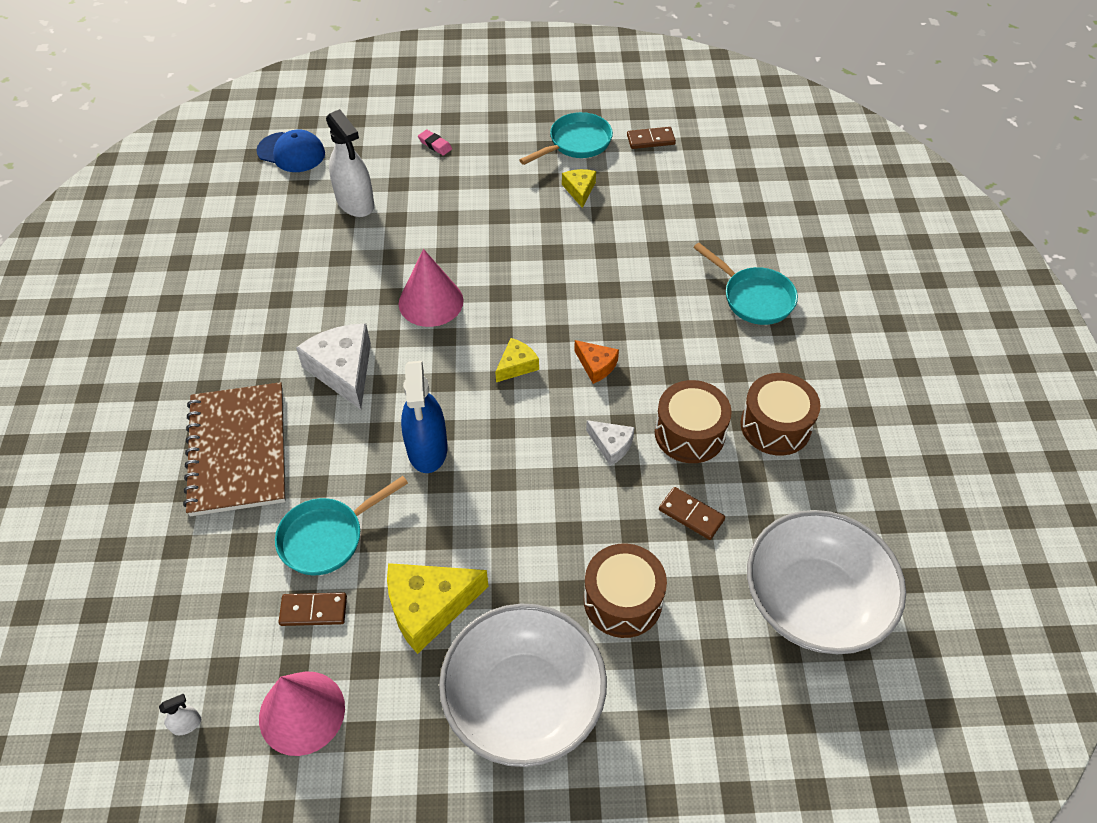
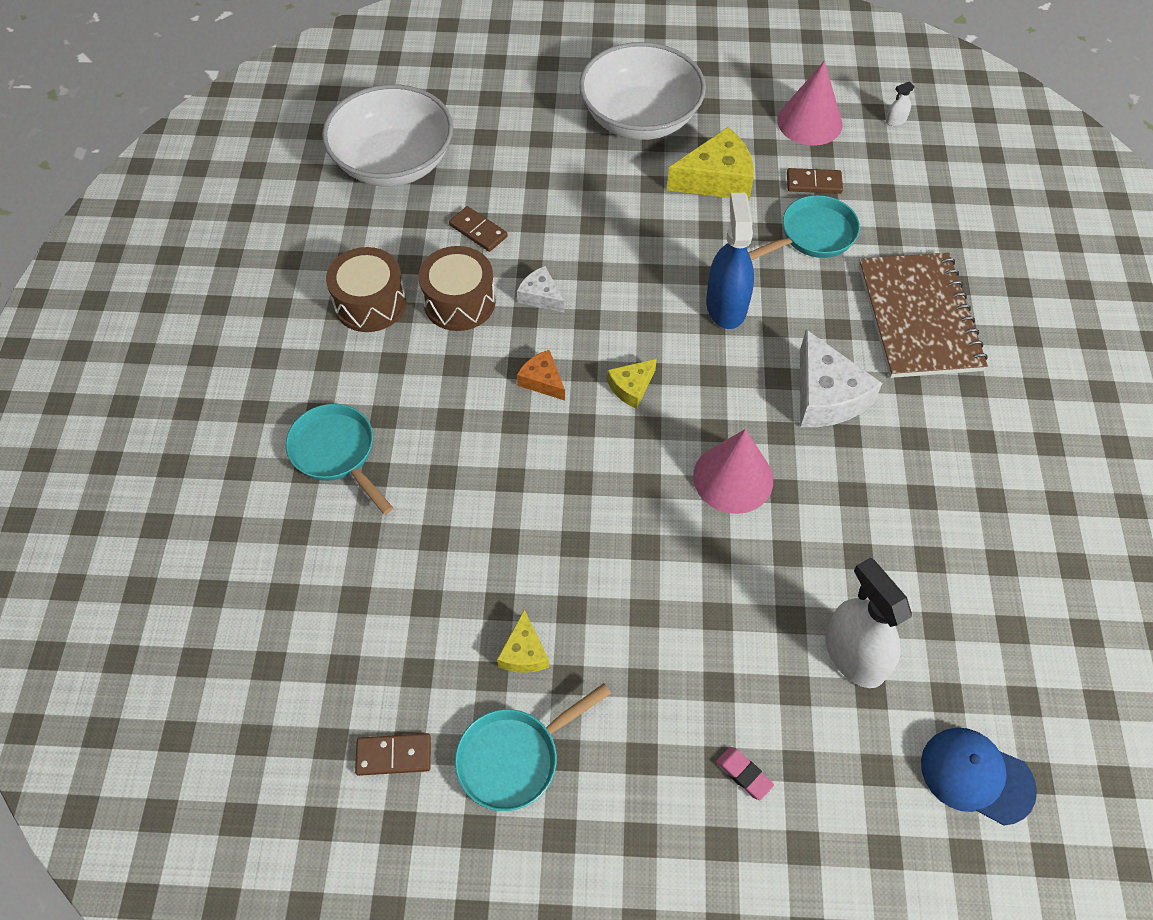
camera: 175 degrees left, 5 degrees up
(622, 600) = (553, 173): brown drum -> none

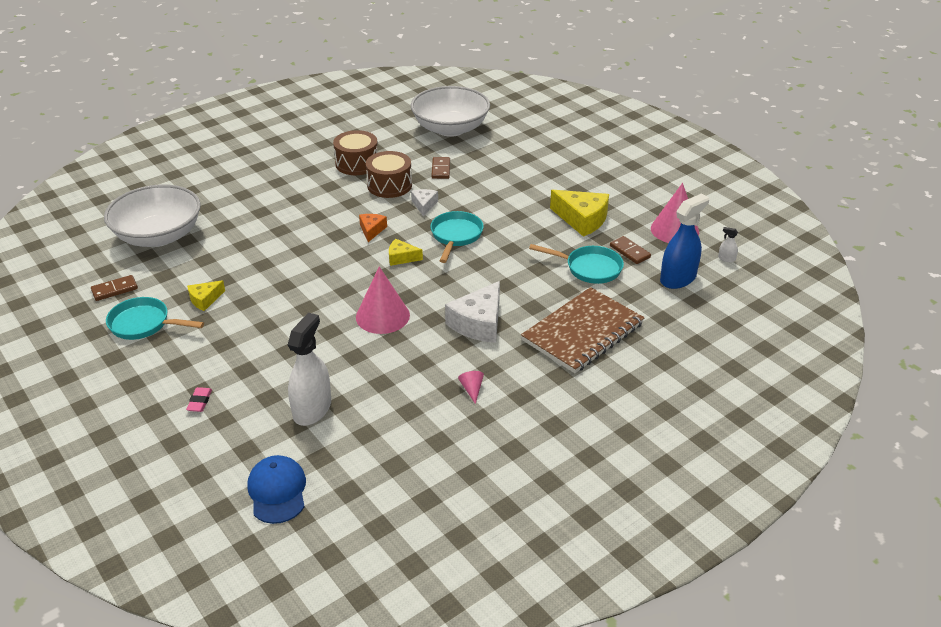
camera: 50 degrees right, 20 degrees down
(336, 453) = (260, 197): turquoise pan -> turquoise pan (455, 236)
(394, 755) = (114, 289): brown domino -> brown domino turned 75 degrees counterclockwise
(640, 118) = (588, 177): white bowl -> white bowl (159, 236)
(726, 306) = (496, 262): blue spray bottle -> blue spray bottle (678, 278)
(937, 477) = (472, 389): none -> pink cone

